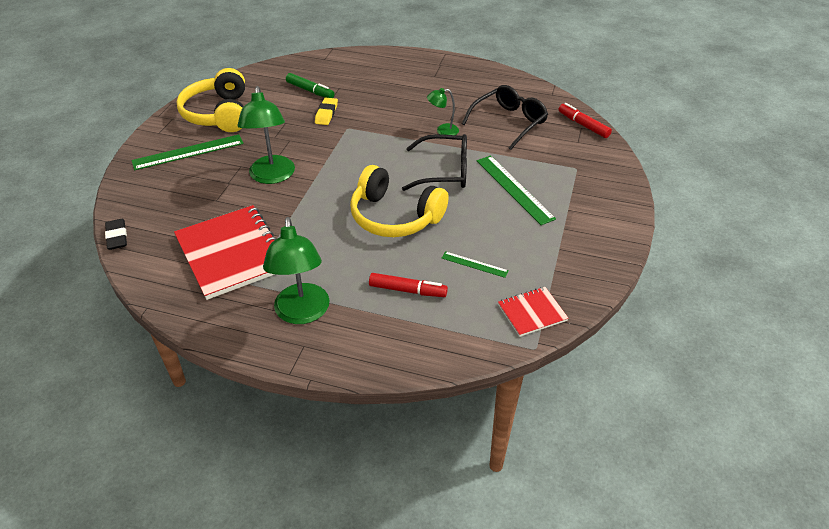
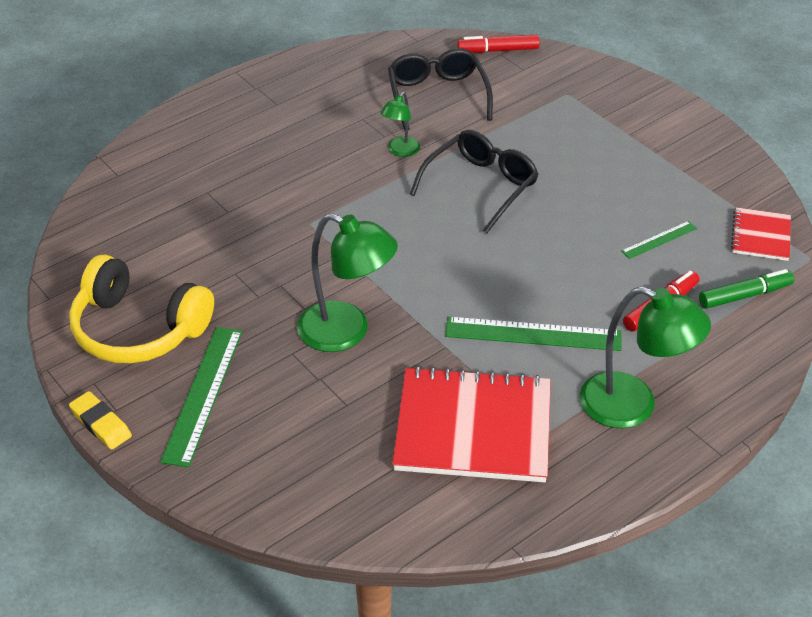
camera: 55 degrees left, 0 degrees up
(117, 237) = (334, 534): black eraser -> none
(310, 91) = (183, 220): green marker -> green marker (745, 295)
(326, 114) = (256, 228): yellow eraser -> yellow eraser (101, 424)
(394, 216) = (527, 261): yellow headphones -> none
(514, 189) = (561, 152): green ruler -> green ruler (533, 334)

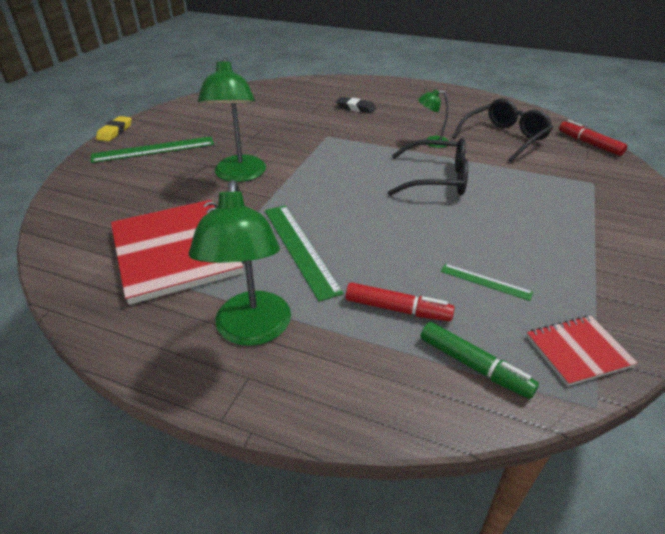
camera: 60 degrees right, 5 degrees down
(138, 329) = (194, 119): yellow headphones -> none
(252, 167) = (356, 108): none -> black eraser

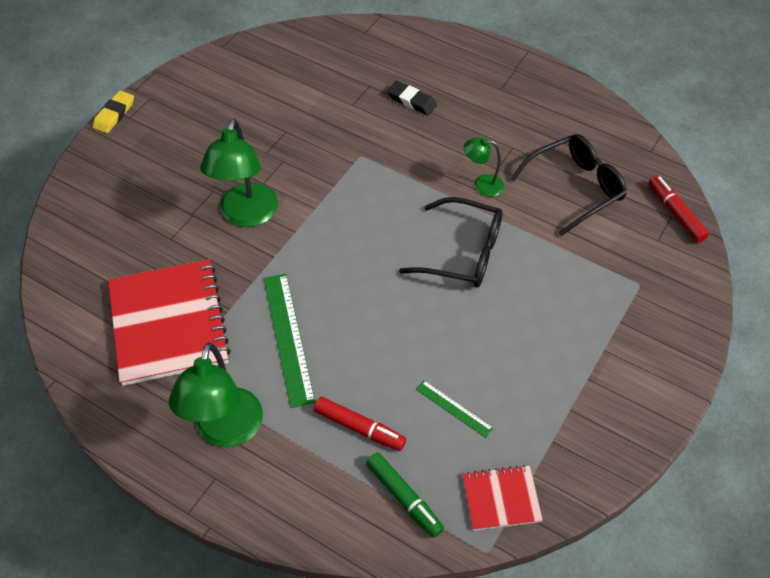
camera: 10 degrees right, 15 degrees up
(153, 149) = (156, 156): green ruler -> none

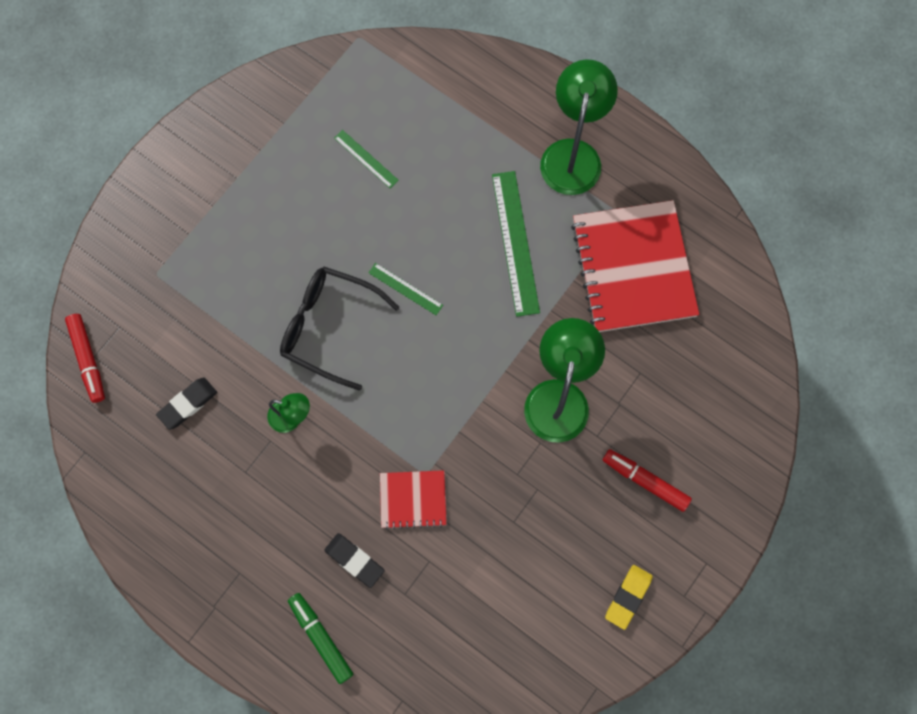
camera: 175 degrees left, 20 degrees up
(114, 115) = (725, 569): yellow eraser -> yellow eraser (628, 597)
(359, 428) = (453, 148): red marker -> red marker (645, 481)
(395, 289) = (405, 289): none -> green ruler
(404, 498) = (420, 84): green marker -> green marker (320, 638)
(501, 499) = (339, 77): red notebook -> red notebook (413, 499)
(575, 188) = (188, 404): black glasses -> black eraser

